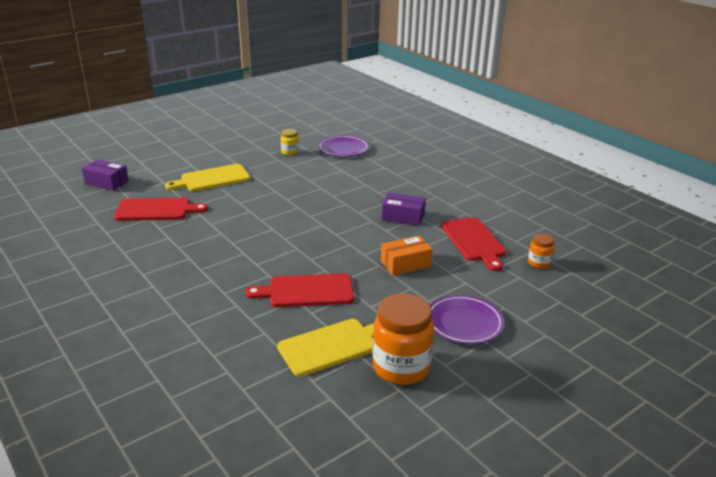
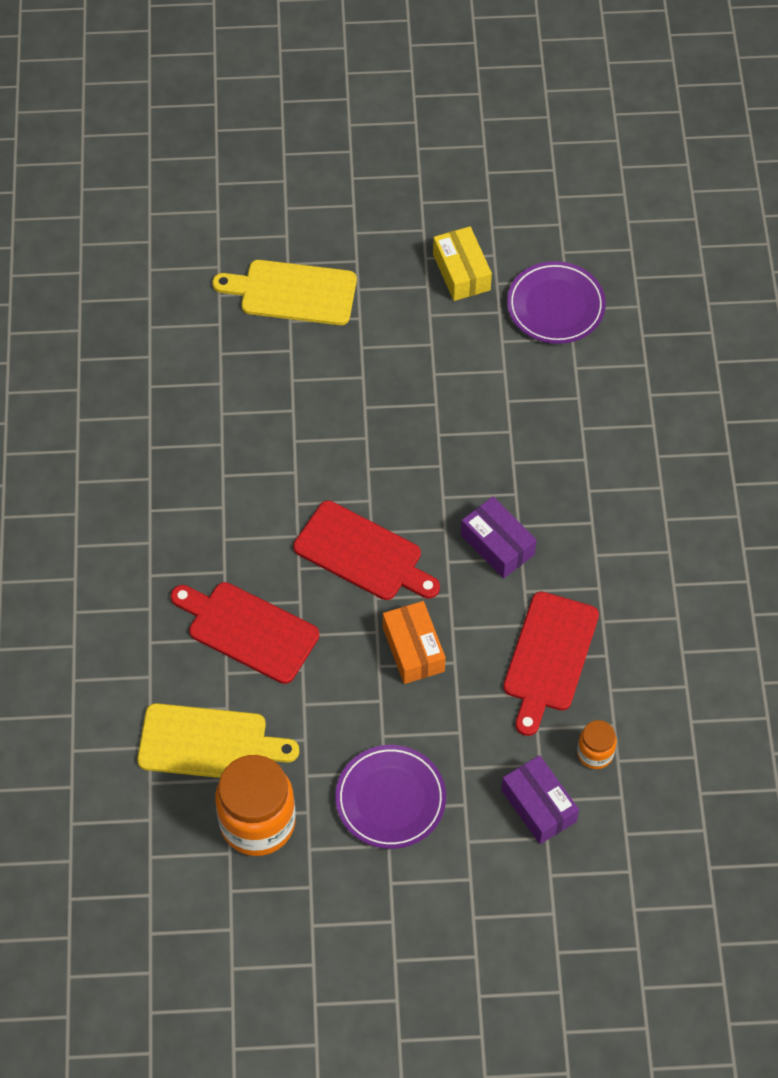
camera: 35 degrees right, 30 degrees up
(107, 182) = (140, 225): purple box -> purple box (538, 806)
(156, 210) = (169, 338): red cutting board -> red cutting board (362, 554)
(290, 152) = (461, 272): yellow jar -> yellow box
(405, 264) = (413, 649): orange box -> orange box turned 60 degrees clockwise

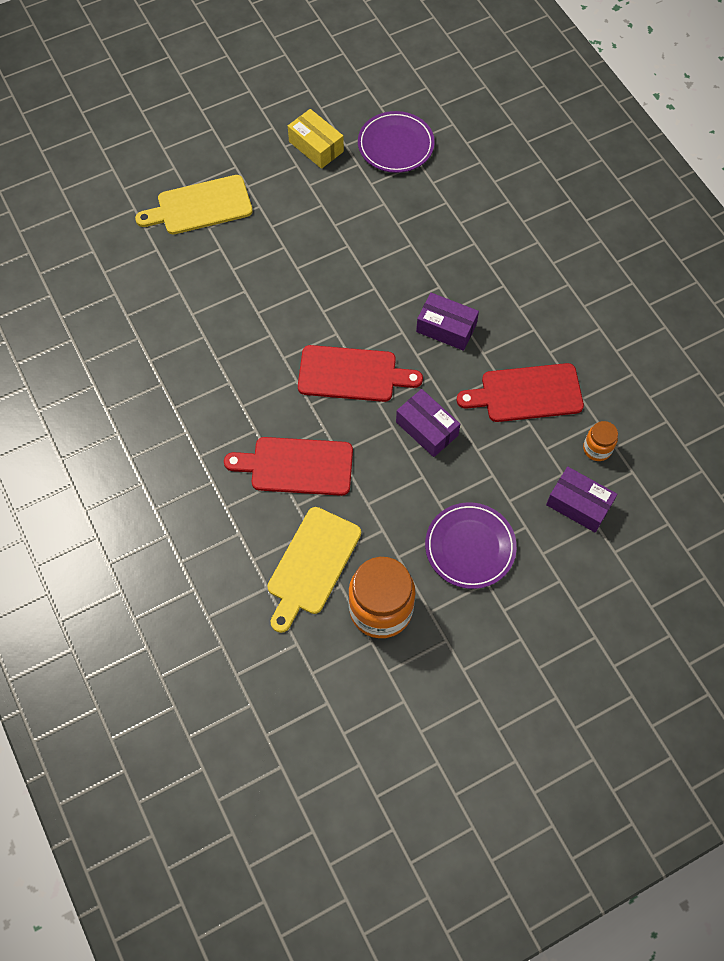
camera: 25 degrees left, 5 degrees up
(209, 743) = (312, 565): yellow cutting board -> yellow cutting board turned 135 degrees clockwise
(413, 649) = (426, 429): orange box -> purple box
(549, 657) = (526, 393): red cutting board -> red cutting board turned 90 degrees clockwise

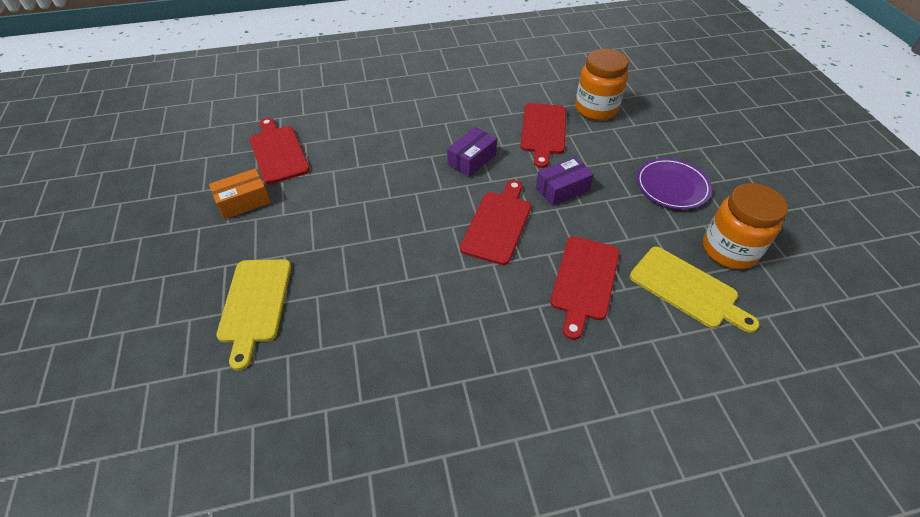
camera: 75 degrees left, 15 degrees down
(316, 146) = (244, 201): yellow box -> orange box
(395, 145) = (278, 152): purple plate -> red cutting board
(578, 504) = (639, 126): purple box -> none
(597, 449) = (596, 109): orange jar -> orange jar, size x2.03

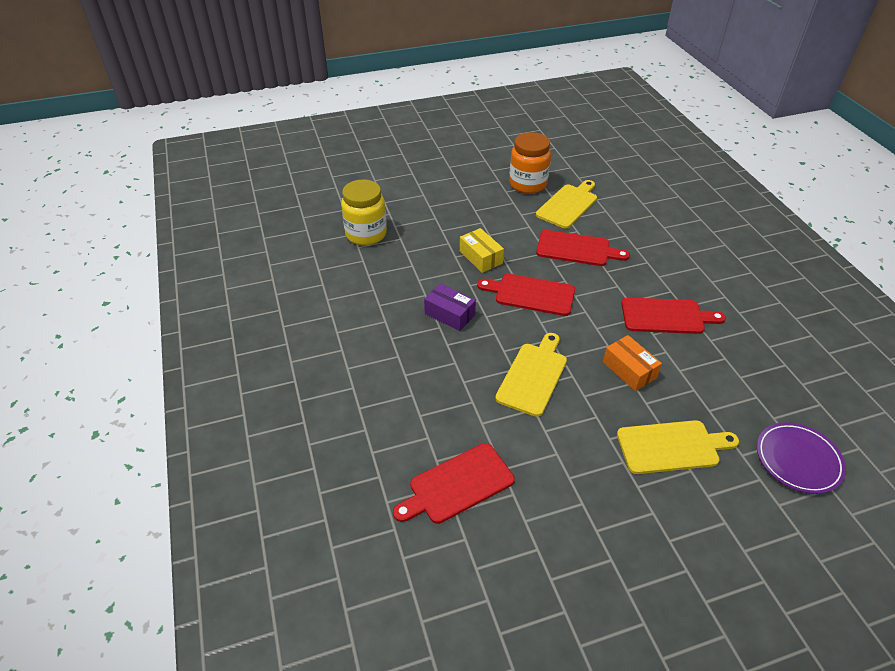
camera: 95 degrees left, 5 degrees down
(244, 201) = (546, 497): orange box -> orange box (629, 370)
(377, 210) = (533, 376): none -> yellow cutting board
(543, 131) = (402, 268): red cutting board -> red cutting board (666, 316)
(562, 189) = (481, 257): purple box -> yellow box
(596, 109) = (366, 234): orange jar -> yellow jar
(672, 186) = (467, 201): purple plate -> purple plate (798, 460)

